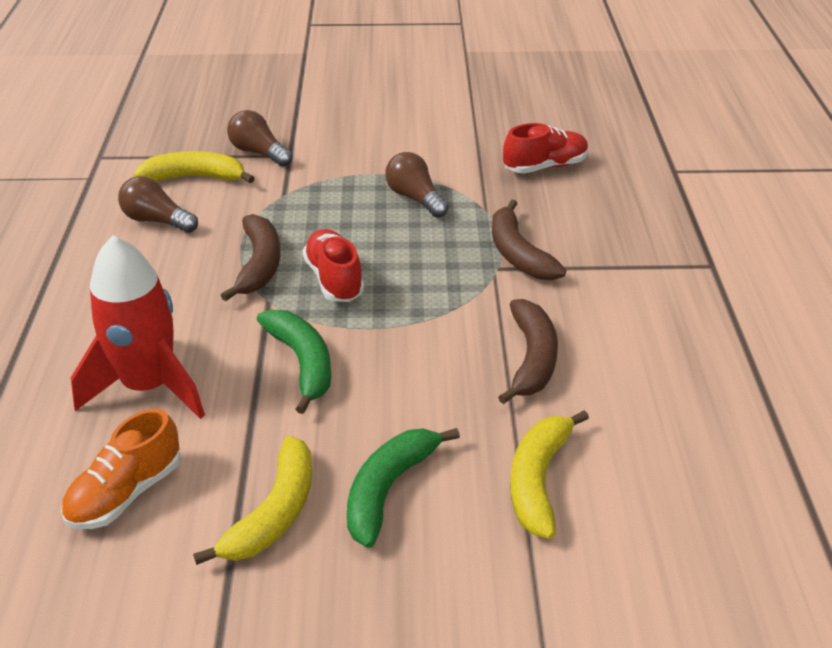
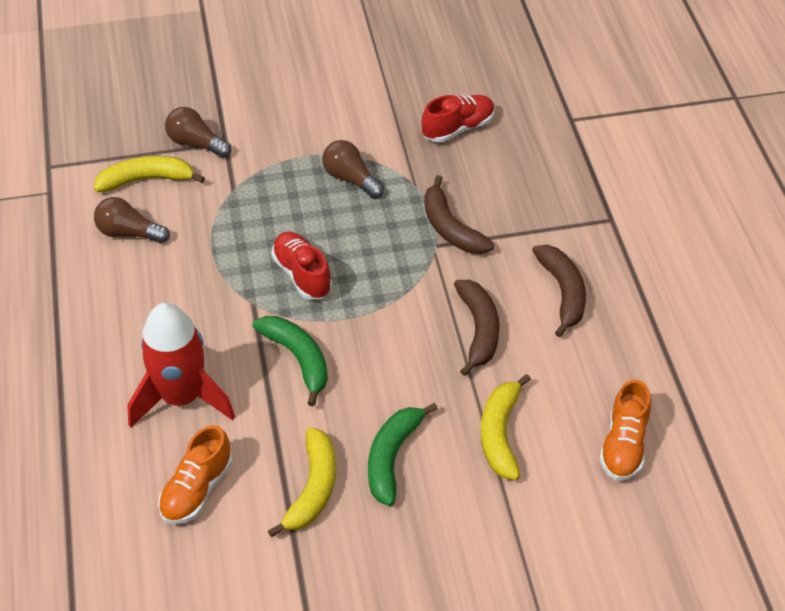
camera: 10 degrees left, 10 degrees up
(259, 264) = (234, 268): brown banana -> brown banana (563, 292)
(707, 517) = (624, 445): none -> orange shoe

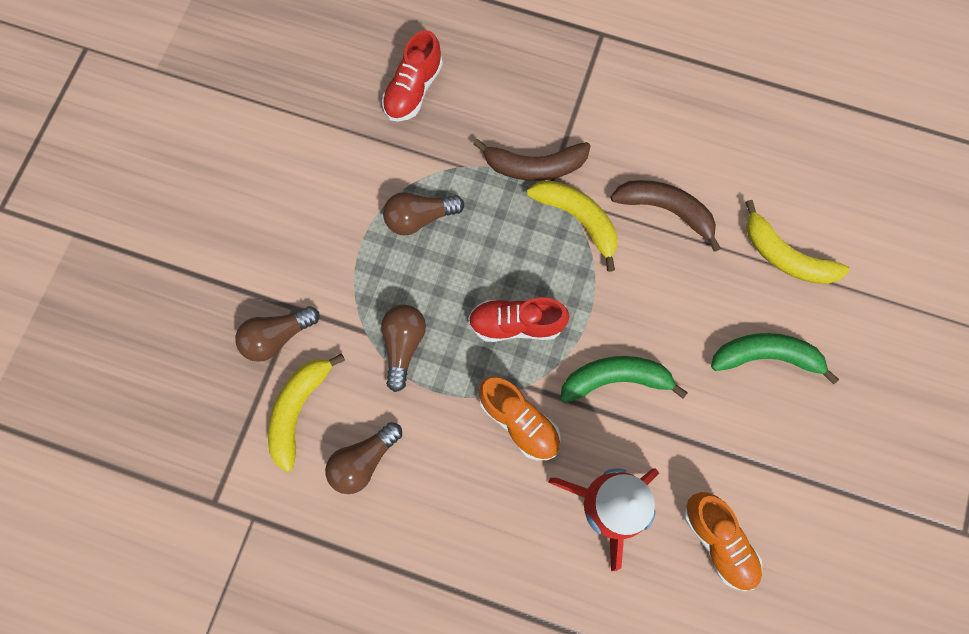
camera: 60 degrees left, 25 degrees up
(237, 215) = (403, 345): none -> brown light bulb
(313, 488) = (766, 439): yellow banana -> yellow banana (578, 219)
(392, 457) = (766, 356): green banana -> green banana turned 135 degrees clockwise
(458, 128) = (413, 90): red shoe -> red shoe turned 150 degrees counterclockwise
(563, 292) = (662, 120): brown banana -> none
(624, 445) = (843, 170): orange shoe -> orange shoe (519, 421)

